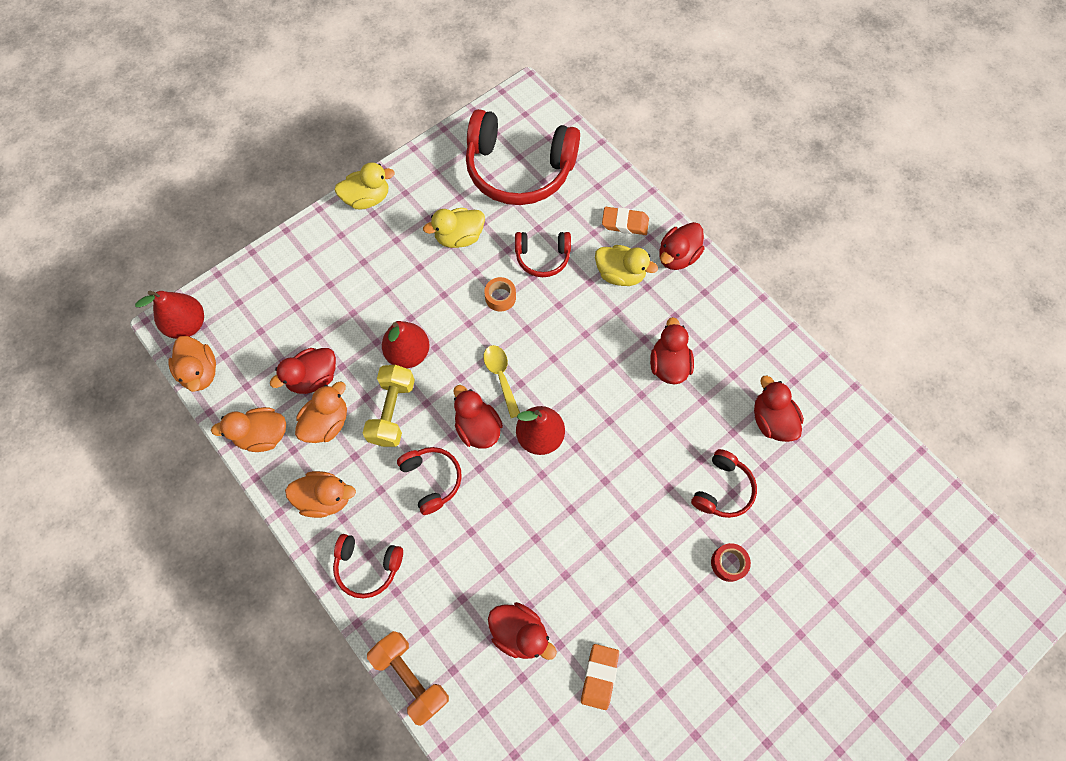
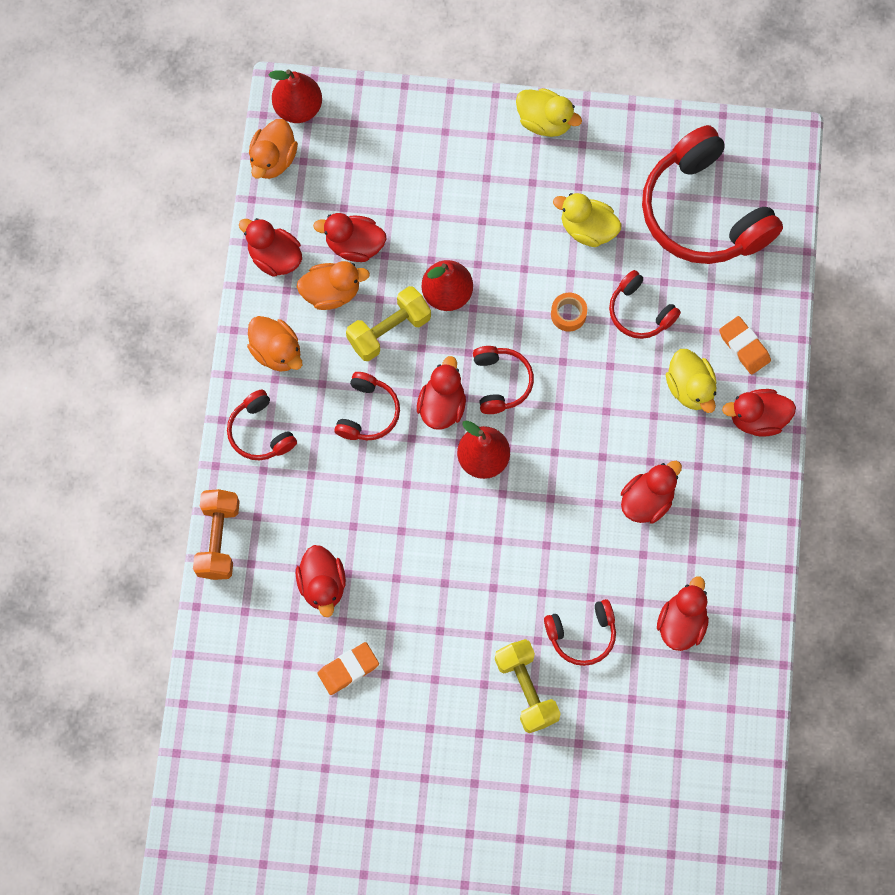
camera: 45 degrees right, 5 degrees up
(263, 435) = (274, 257): orange duck -> red duck
(501, 377) = (501, 382): yellow spoon -> red headphones
(728, 563) = (526, 689): red tape -> yellow dumbbell

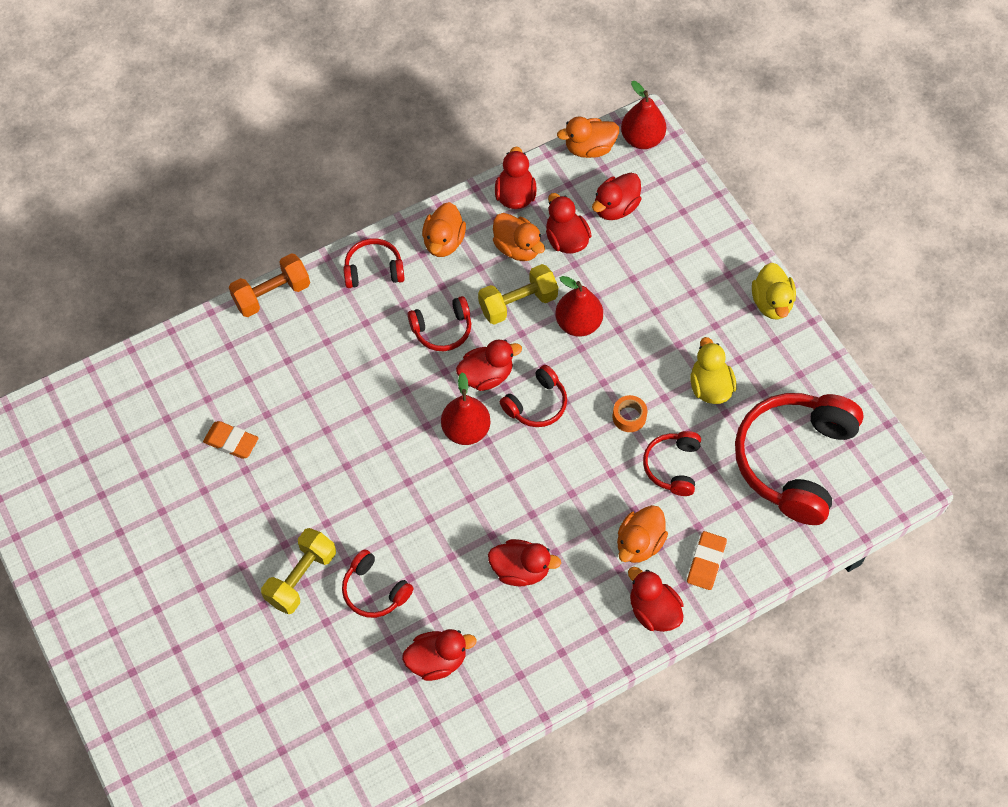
camera: 55 degrees right, 10 degrees down
(260, 432) = (373, 270): red headphones -> red headphones turned 60 degrees clockwise
(322, 585) = (285, 383): red duck -> red duck (615, 207)
(389, 330) = (518, 303): yellow dumbbell -> yellow dumbbell turned 45 degrees counterclockwise
(690, 388) = (639, 543): yellow duck -> orange duck

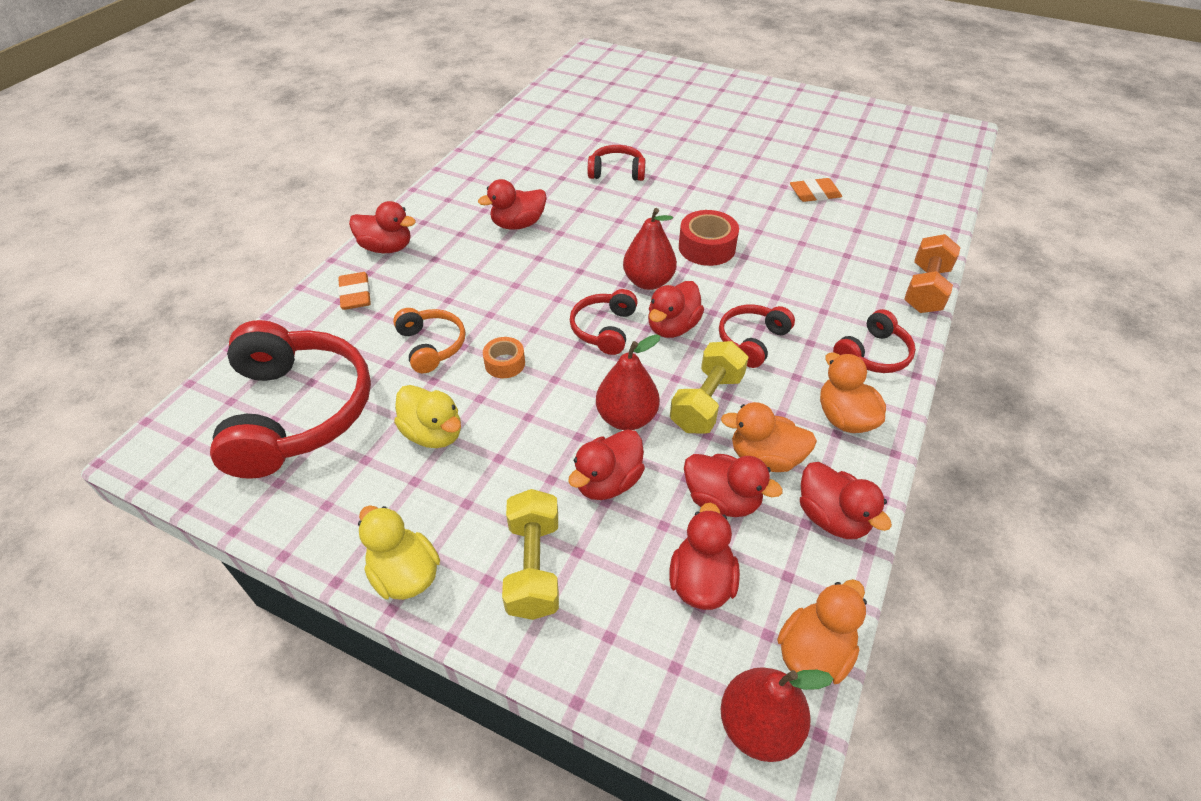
camera: 145 degrees right, 15 degrees down
(301, 577) = (674, 157): yellow dumbbell -> yellow dumbbell (534, 566)
(387, 437) = (707, 247): none -> red tape
(437, 660) = (537, 161): red duck -> red duck (607, 482)
(639, 543) = (427, 280): orange duck -> none
(672, 466) = (431, 346): red headphones -> orange headphones

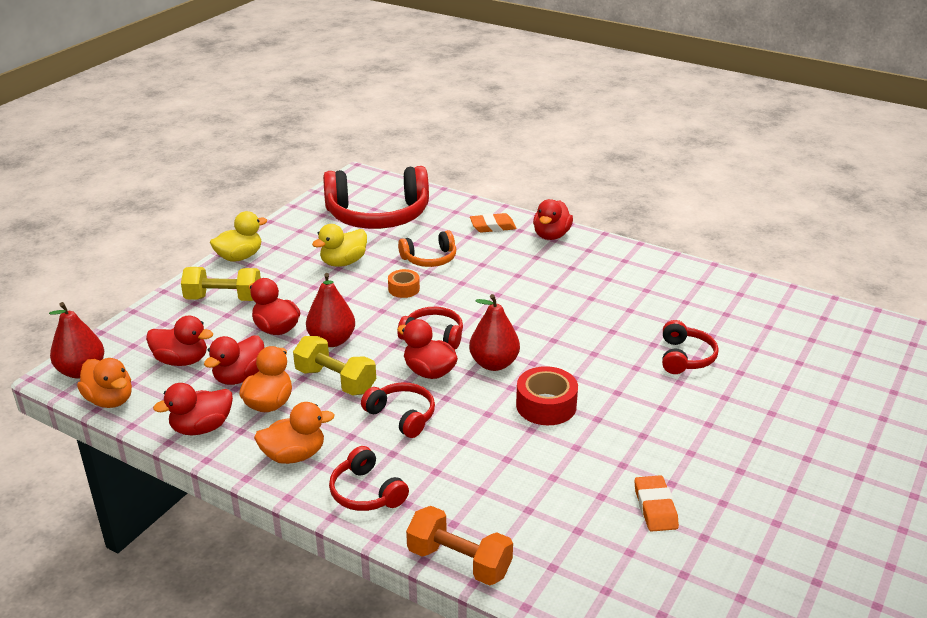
camera: 95 degrees right, 15 degrees down
(518, 224) = (585, 296): red duck -> none

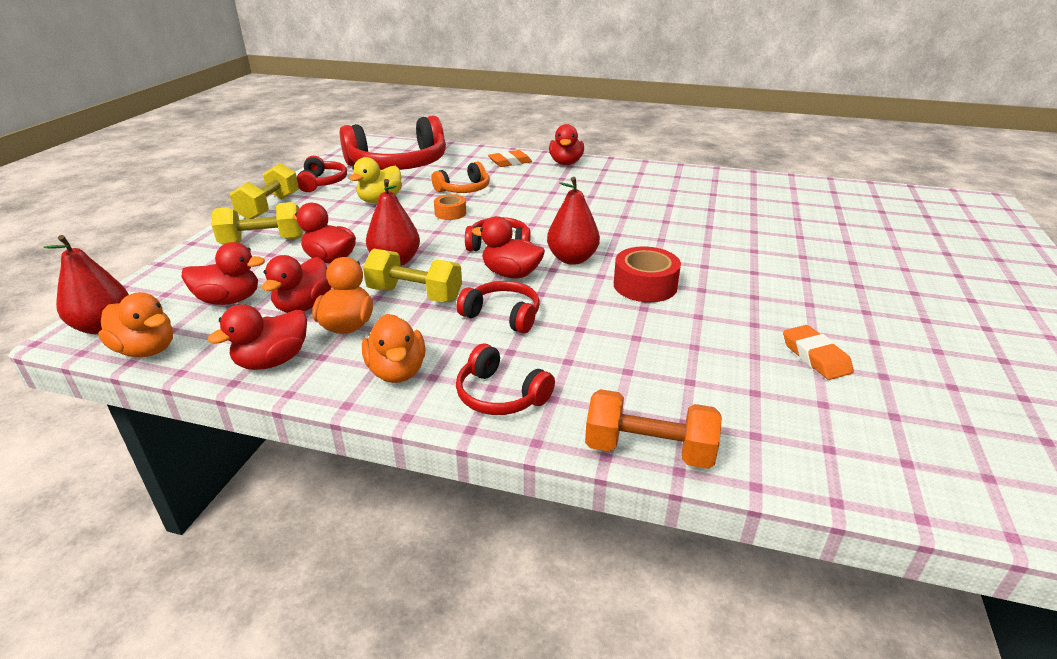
camera: 15 degrees left, 0 degrees up
(239, 257) = (269, 207): yellow duck -> yellow dumbbell
(294, 455) = (397, 371): orange duck -> orange duck turned 105 degrees clockwise
(685, 357) = (744, 232): red headphones -> red headphones (322, 182)

